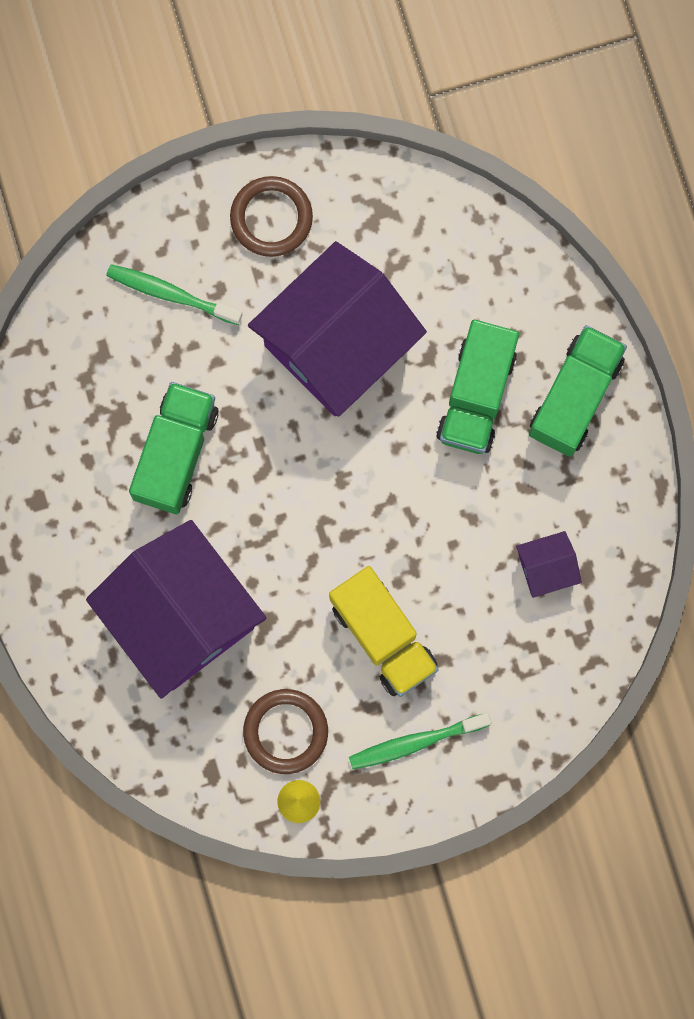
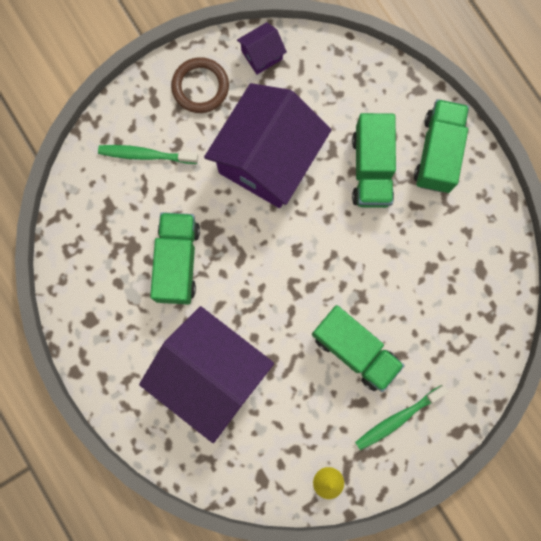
camera: 15 degrees left, 0 degrees up
(285, 732) = (306, 436): brown ring -> none
(383, 636) = (354, 350): yellow truck -> green truck
(546, 568) = (452, 273): purple house -> purple house (262, 55)

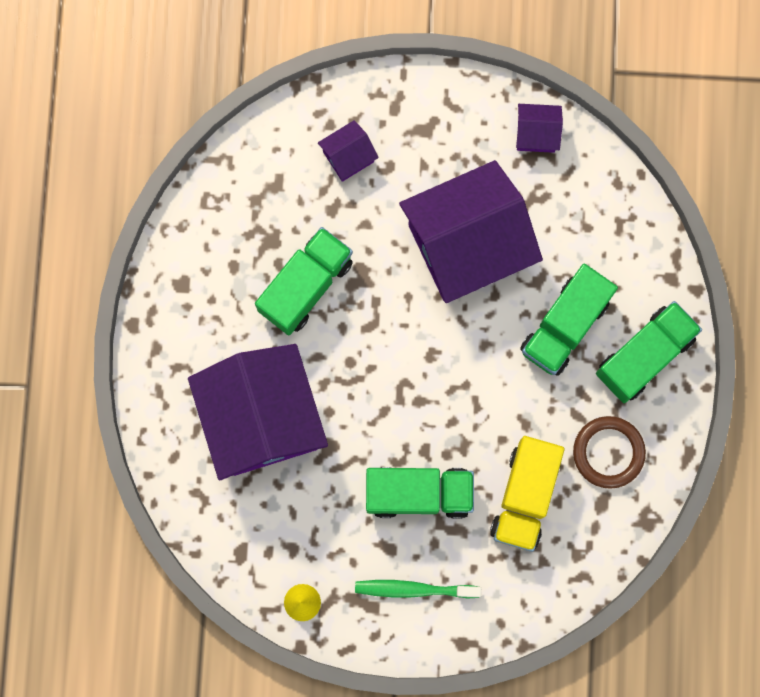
camera: 35 degrees right, 0 degrees up
(145, 155) = (348, 157): green toothbrush -> purple house
(200, 87) = (451, 124): brown ring -> brown ring (608, 452)
(354, 350) = (419, 493): green truck -> green truck turned 75 degrees counterclockwise
(427, 301) = (525, 496): none -> yellow truck

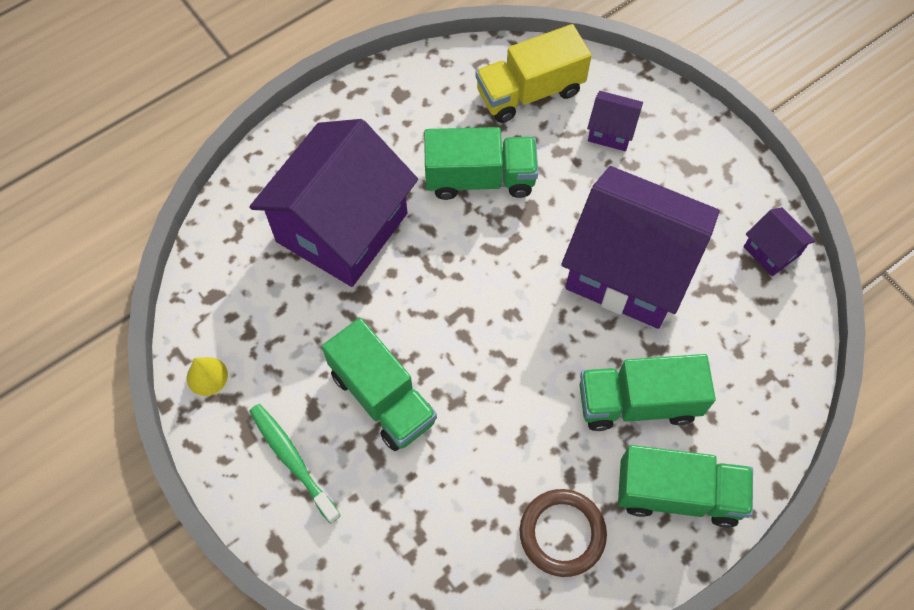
camera: 50 degrees right, 15 degrees down
(525, 496) = (457, 490): yellow truck -> yellow truck (530, 92)

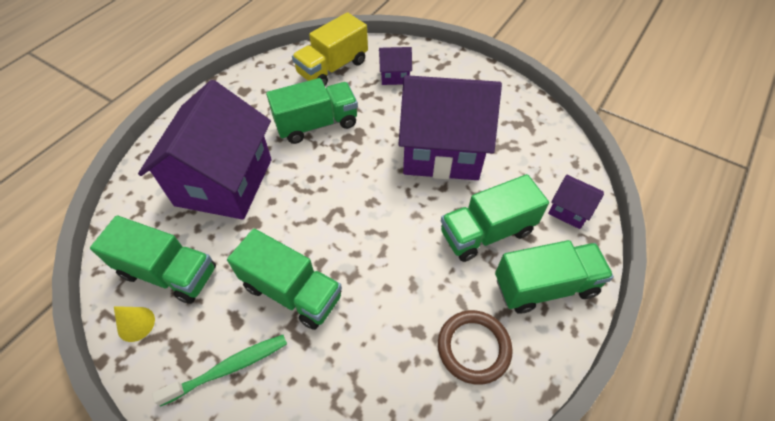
camera: 20 degrees left, 10 degrees down
(253, 326) = (168, 272): none -> green truck
(292, 460) = (229, 368): green toothbrush -> green toothbrush turned 120 degrees clockwise
(771, 251) = (528, 113): purple house -> purple house (569, 210)

